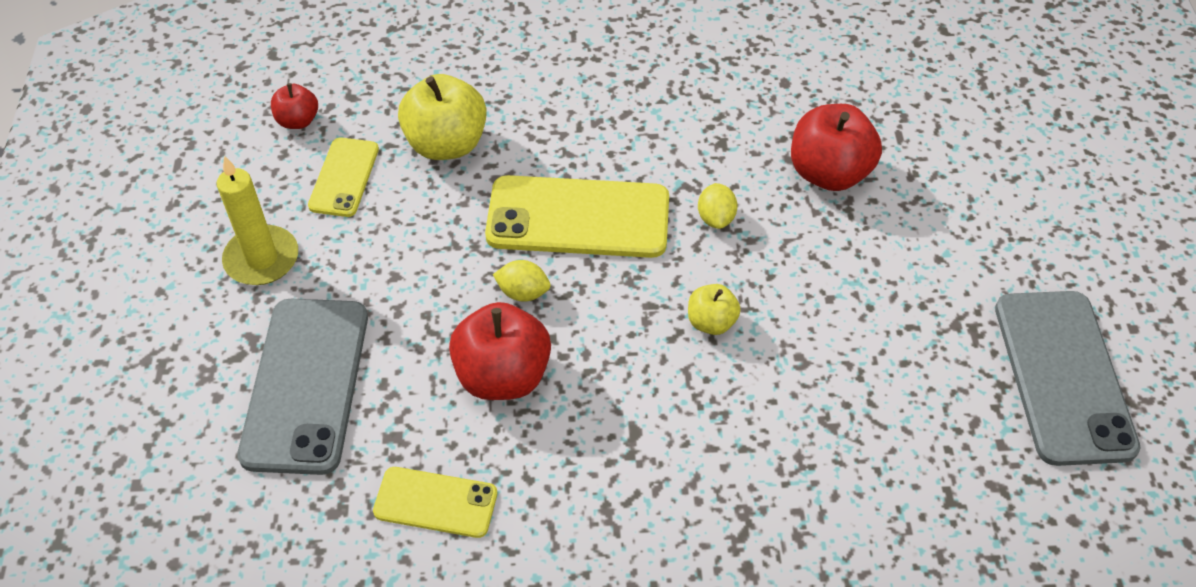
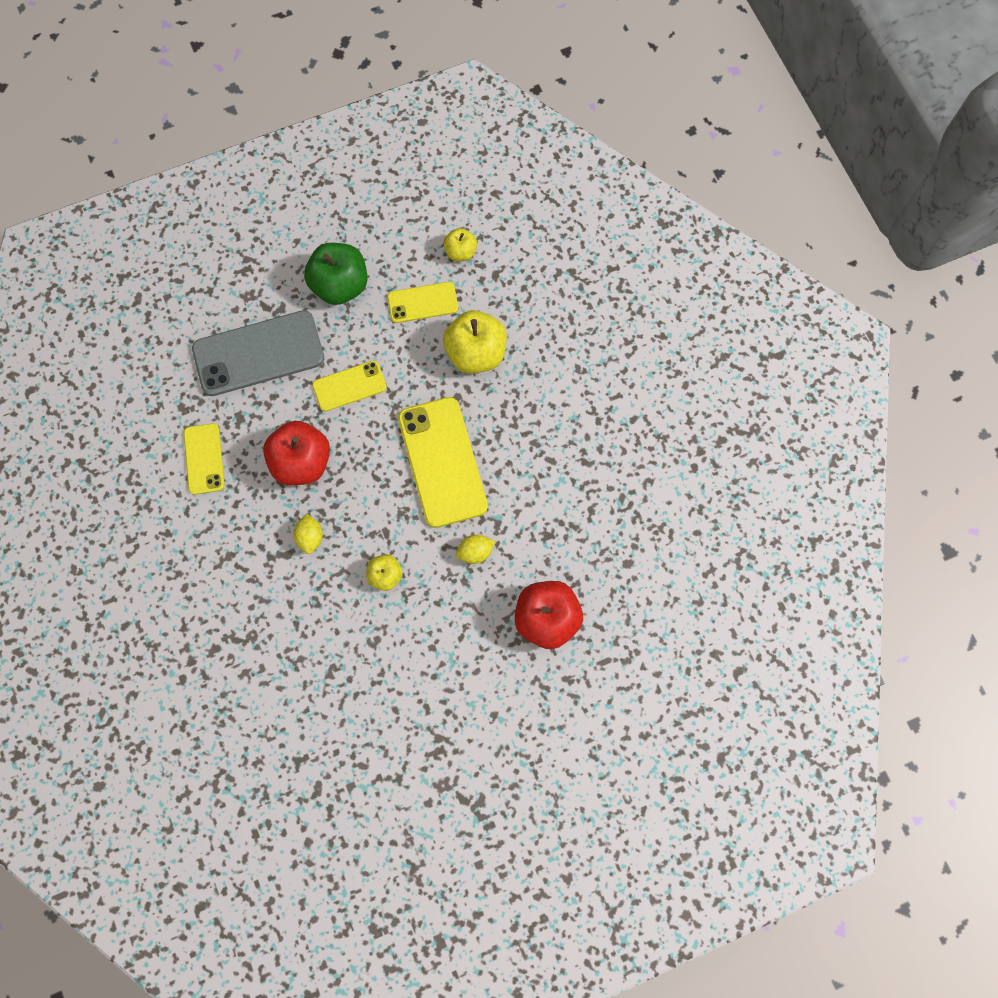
camera: 70 degrees right, 20 degrees up
(262, 259) = (340, 285): yellow candle -> green apple
(298, 121) = (460, 252): red apple -> yellow apple
(418, 288) = (349, 386): none -> yellow phone
(523, 292) = (368, 450): yellow lemon -> yellow lemon (310, 537)
(1063, 376) = (419, 820): grey phone -> none

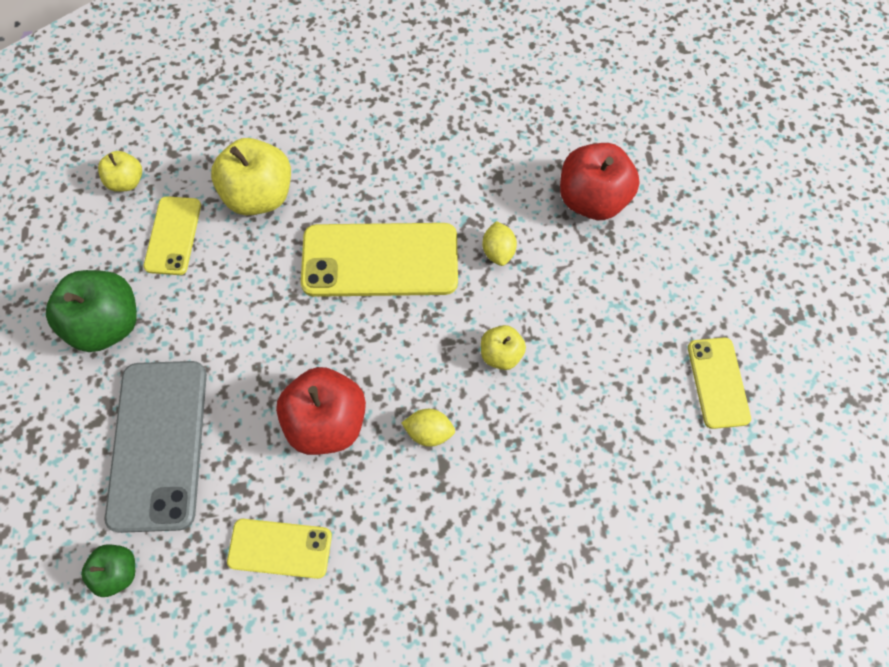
camera: 75 degrees left, 5 degrees down
(168, 361) = (118, 571): none -> green apple
(349, 386) = (247, 341): yellow phone -> yellow phone (718, 382)

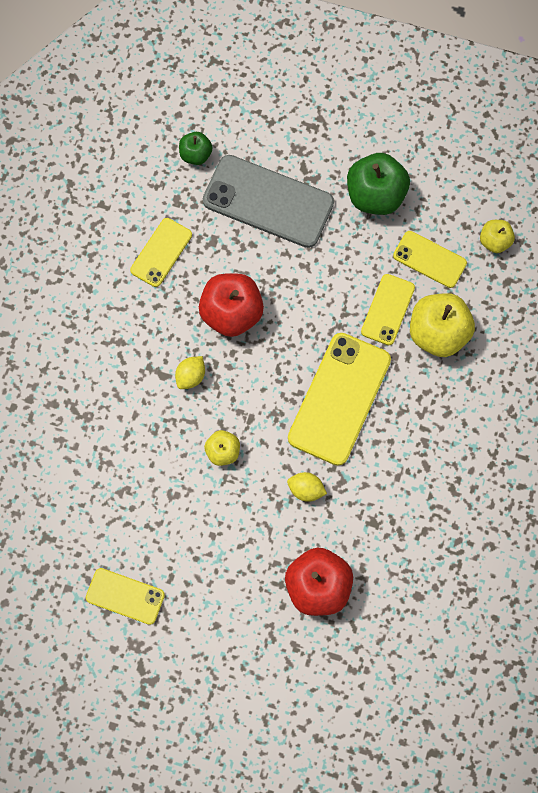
camera: 115 degrees right, 5 degrees up
(252, 254) = (388, 309): none -> yellow phone

